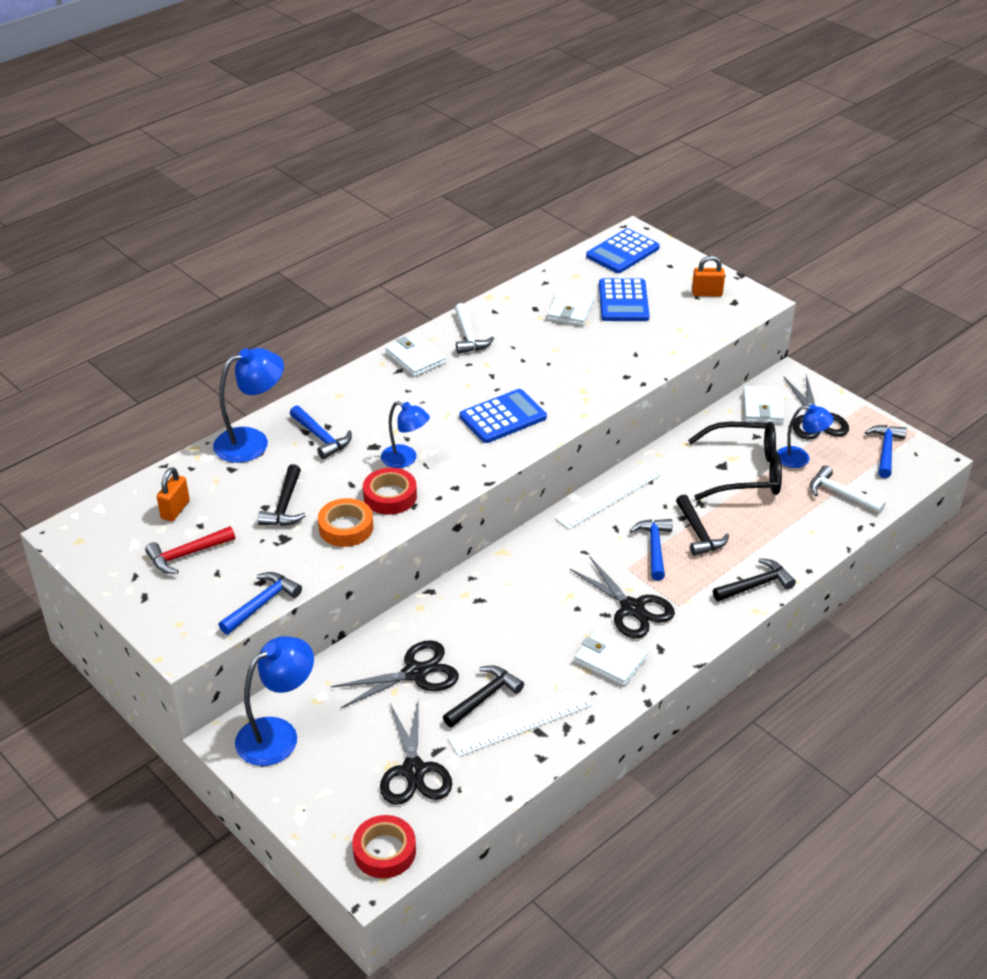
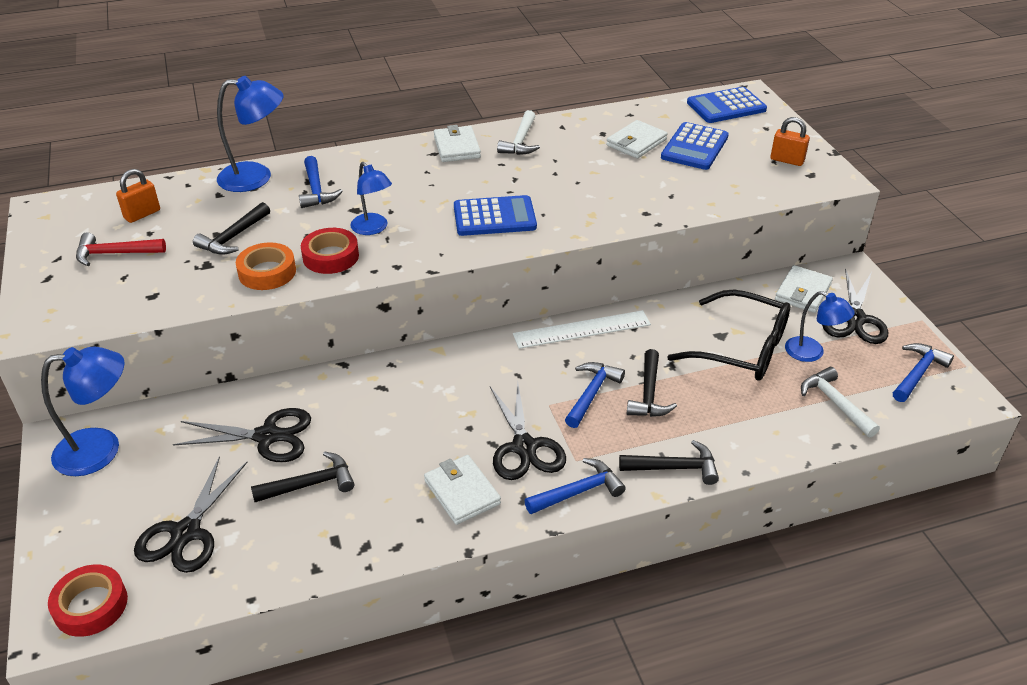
camera: 25 degrees right, 0 degrees up
(262, 604) = (134, 316): blue hammer -> blue hammer (578, 491)
(521, 722) = (325, 523): white ruler -> none

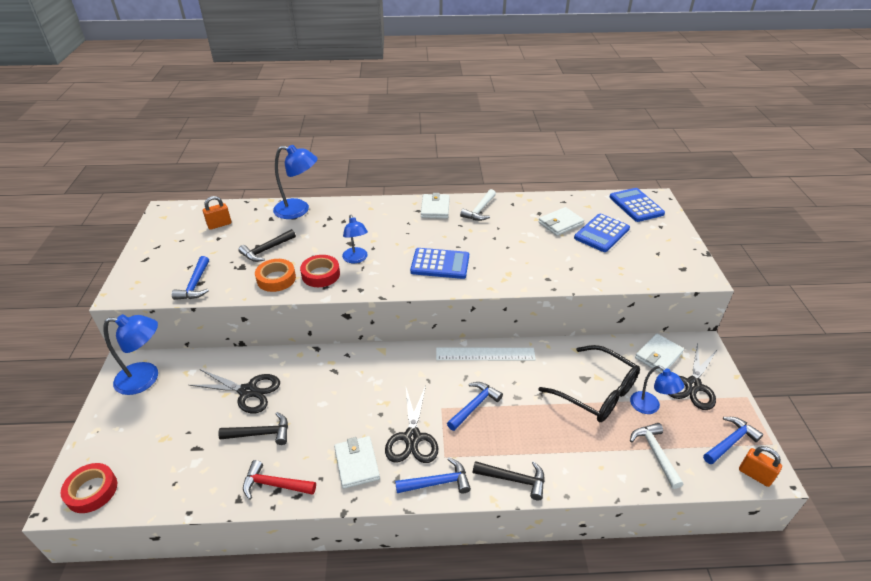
camera: 15 degrees right, 0 degrees up
(115, 254) = (191, 249): red hammer -> red hammer (274, 484)
(186, 532) = (170, 451): black scissors -> none
(316, 190) = (332, 225): blue hammer -> blue hammer (195, 285)
(649, 394) = (515, 414): black hammer -> none
(726, 106) = (636, 205): blue calculator -> blue calculator turned 75 degrees clockwise
(787, 160) = (668, 254): orange padlock -> orange padlock (755, 475)

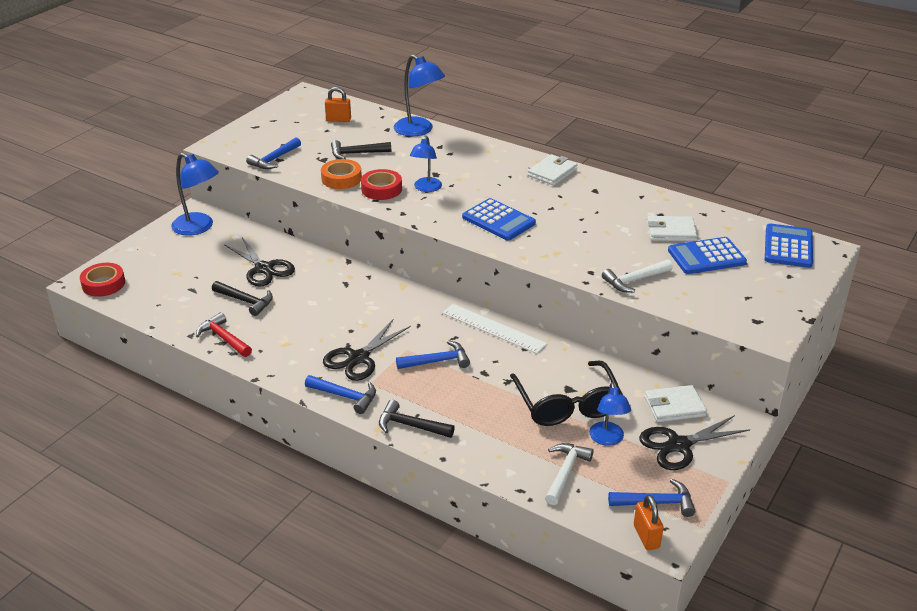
camera: 35 degrees right, 5 degrees down
(357, 463) = (296, 354): white wallet -> none
(479, 210) = (597, 190): white hammer -> white hammer (634, 280)
(514, 479) = (410, 425): black hammer -> black hammer turned 150 degrees clockwise

